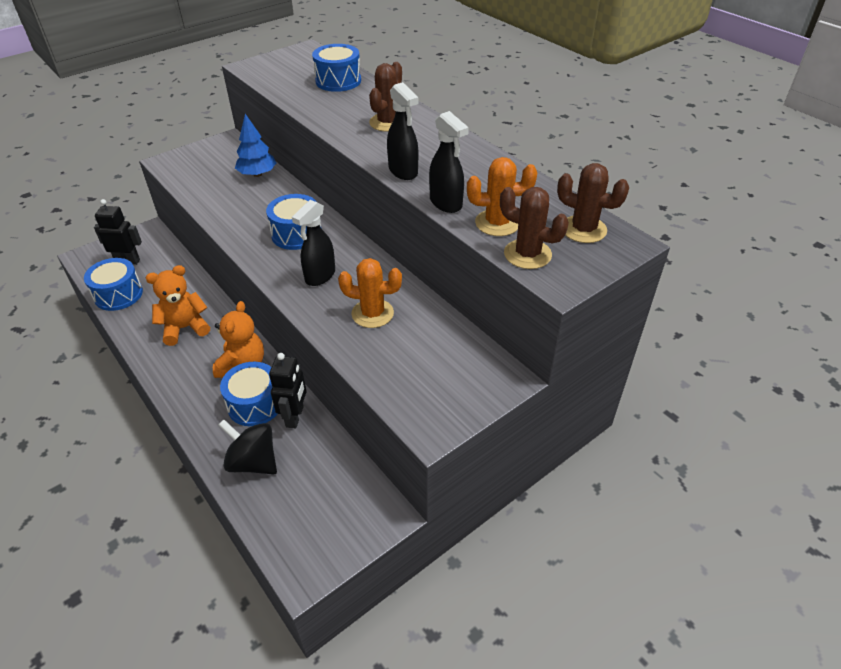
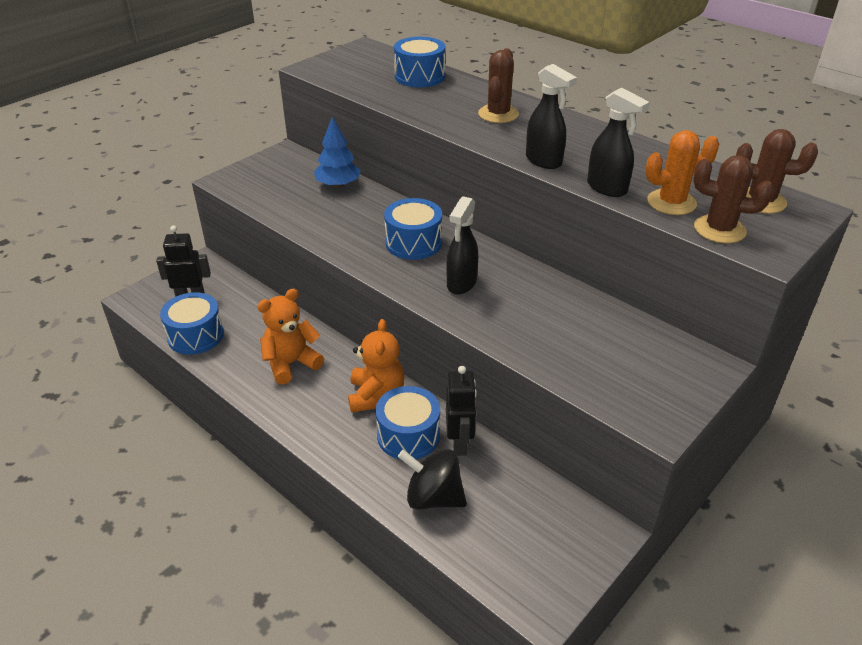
camera: 10 degrees left, 5 degrees down
(372, 313) = (538, 316): orange cactus -> none

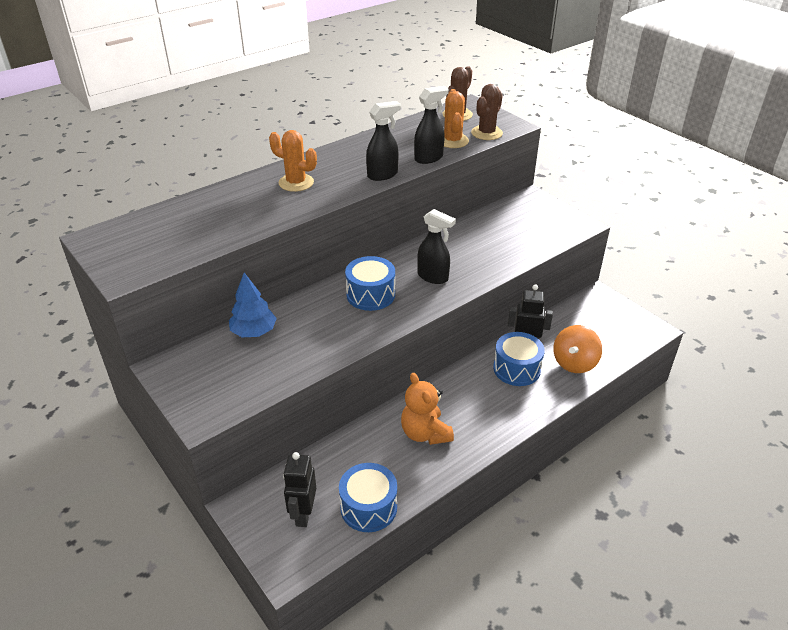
camera: 80 degrees left, 0 degrees up
(376, 396) = (473, 382): orange teddy bear -> none
(419, 76) = (194, 212): blue drum -> none
(433, 497) = (574, 363): black spinning top -> orange spinning top
(498, 114) = (296, 183): brown cactus -> orange cactus

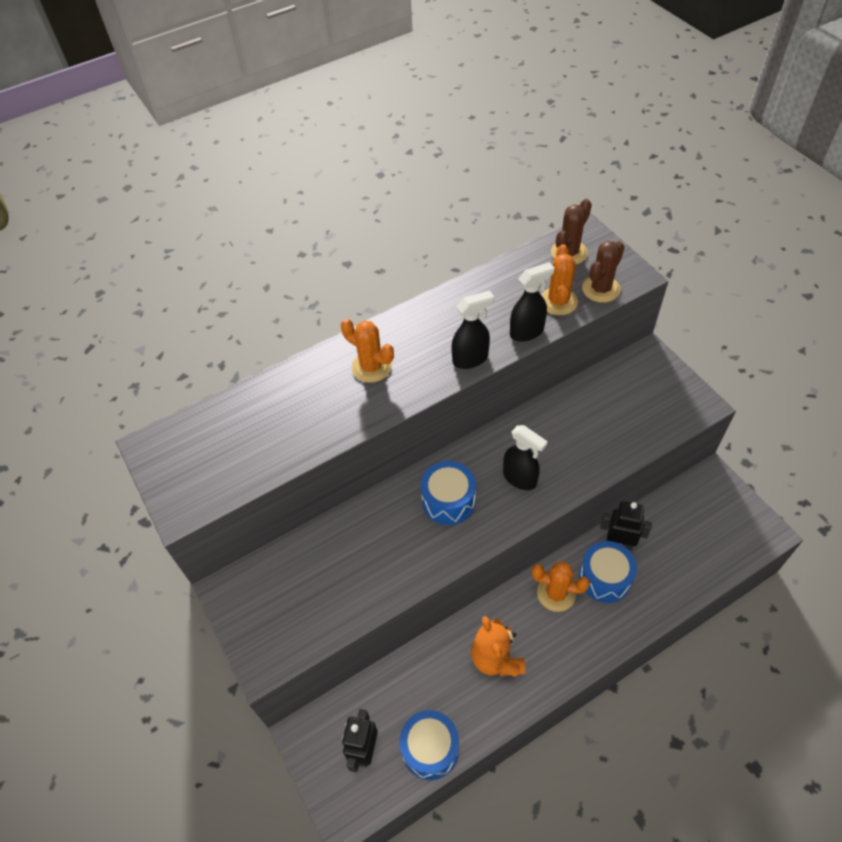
camera: 10 degrees right, 15 degrees up
(254, 332) = (320, 547): blue tree -> none
(474, 382) = (556, 593): none -> orange cactus
(574, 363) = (670, 575): orange spinning top -> none

